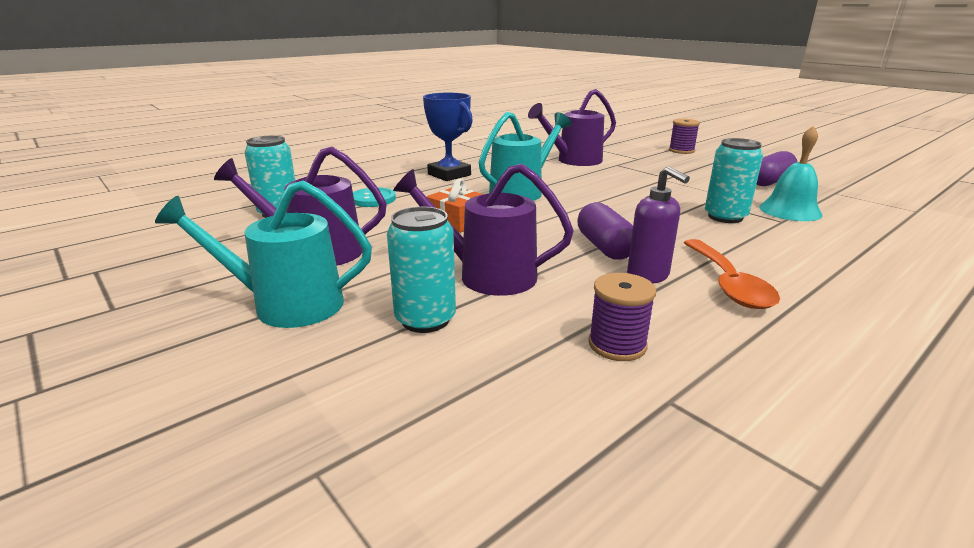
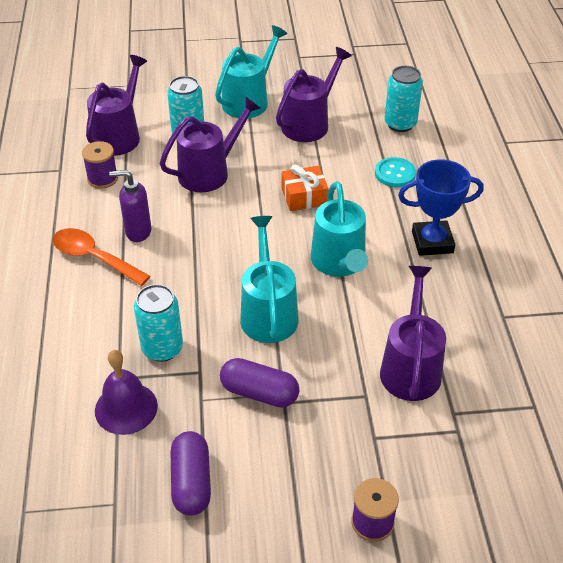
camera: 125 degrees right, 20 degrees up
(503, 384) = (119, 135): none -> purple watering can
(604, 247) = (190, 240): purple capsule -> purple capsule (259, 393)
(615, 198) = (268, 313): none -> turquoise watering can
(790, 211) = (126, 408): turquoise bell -> purple bell

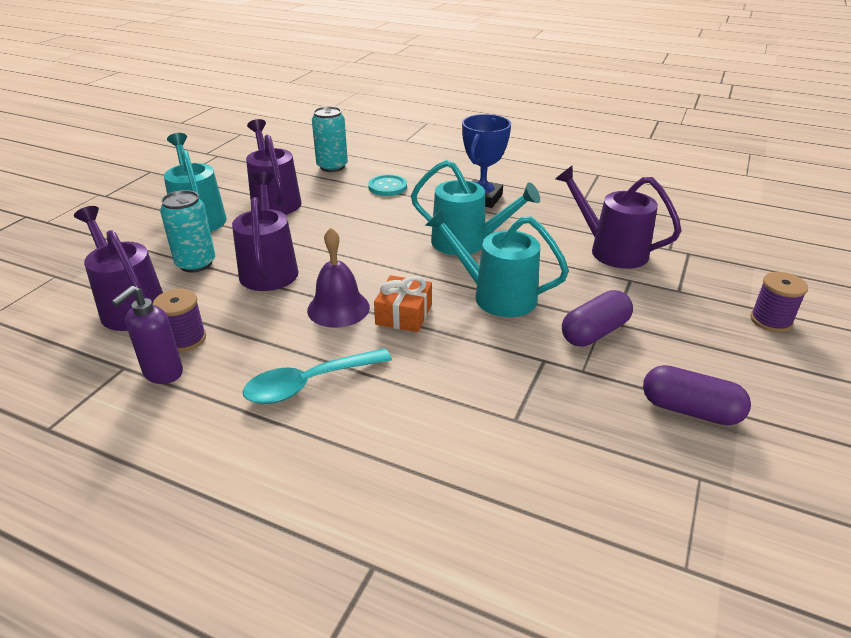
camera: 60 degrees left, 10 degrees down
(93, 257) = (308, 384): orange spoon -> turquoise spoon
(126, 408) = (564, 427): purple bell -> purple bell (338, 308)
(138, 232) = (303, 339): purple soap dispenser -> purple soap dispenser (162, 373)
(162, 348) = (494, 375): turquoise can -> none
(304, 196) = (366, 232): orange gift -> orange gift (404, 314)

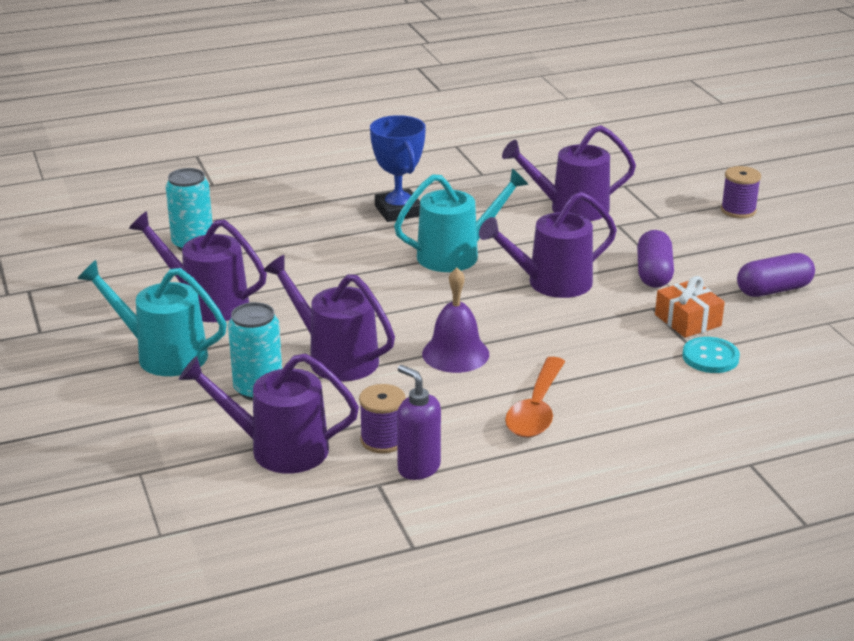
camera: 45 degrees left, 5 degrees down
(162, 373) = (418, 468): purple soap dispenser -> purple soap dispenser turned 150 degrees clockwise
(308, 384) = (536, 409): turquoise spoon -> orange spoon
(387, 187) = (292, 239): turquoise button -> turquoise button (710, 357)
(404, 314) = (511, 331): orange gift -> orange gift (688, 320)
(496, 296) = (551, 283): turquoise watering can -> purple watering can

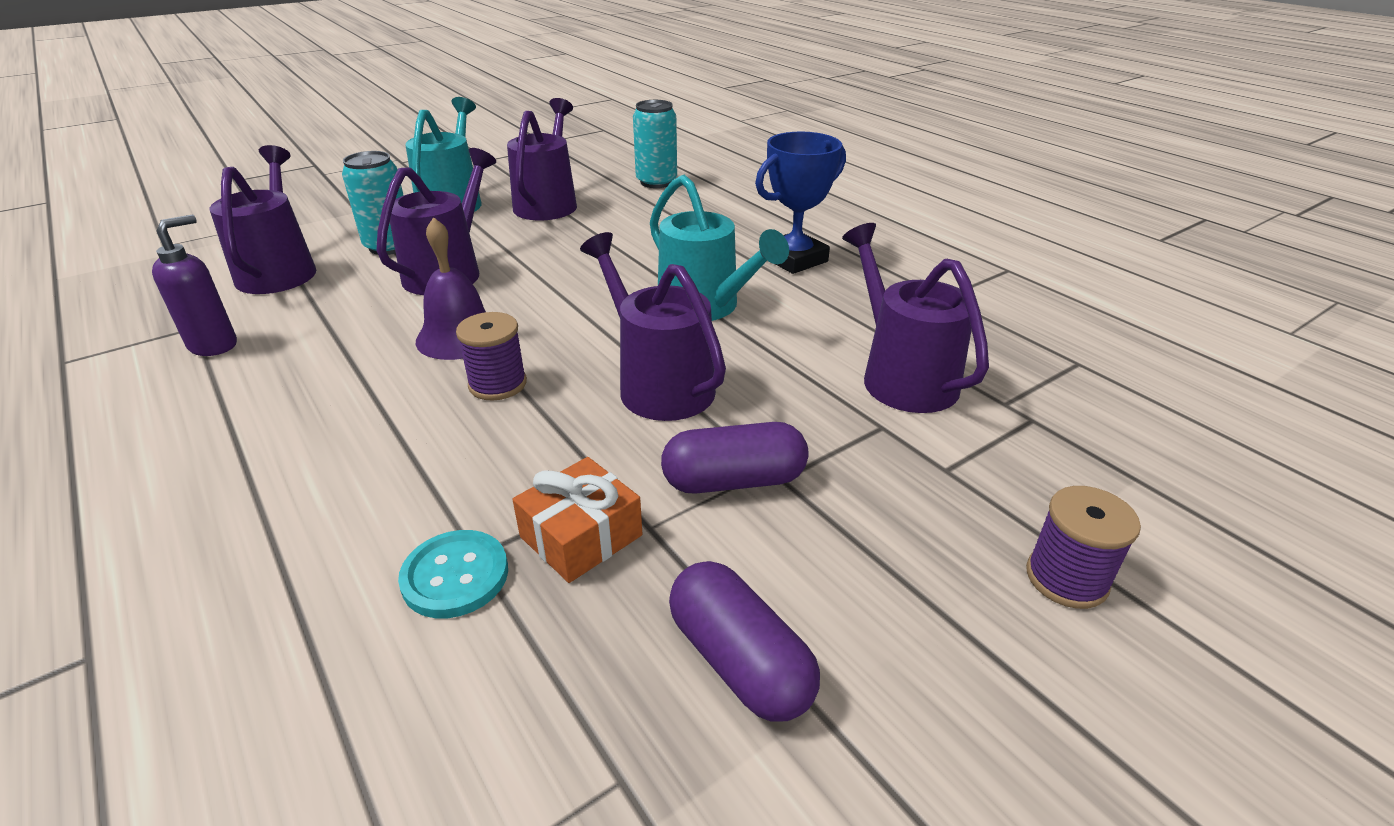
camera: 75 degrees right, 5 degrees up
(383, 440) = (278, 318): purple spool -> purple spool (497, 384)
(536, 409) = (319, 409): orange spoon -> none

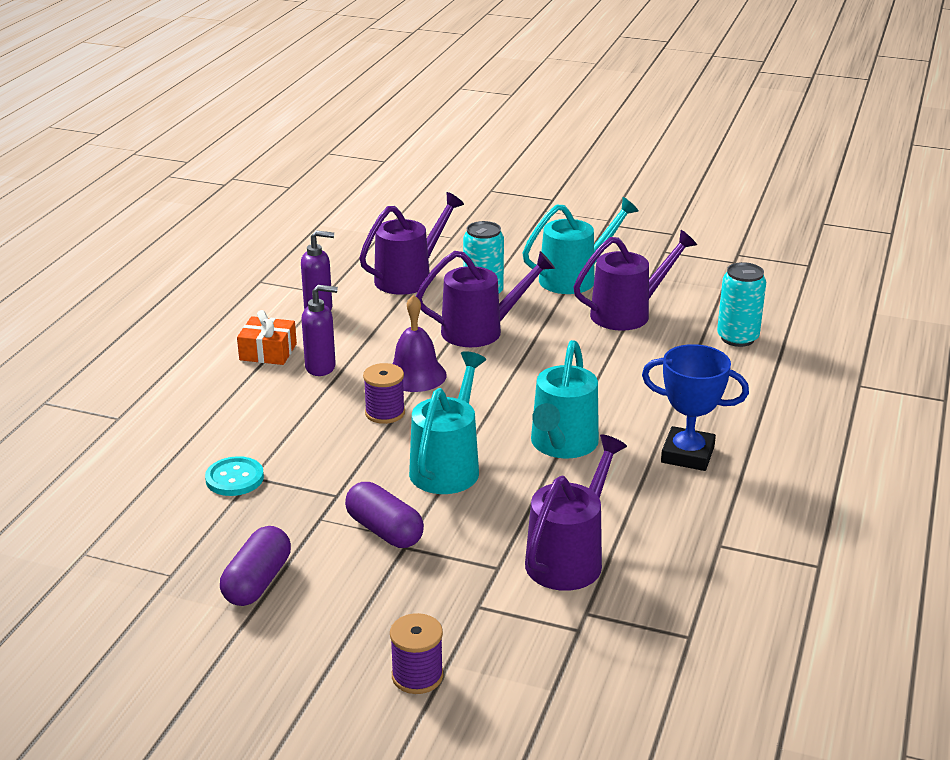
camera: 55 degrees right, 5 degrees down
(331, 392) = (321, 367): none -> purple soap dispenser
(581, 536) = (293, 500): orange gift -> orange gift (268, 352)
(658, 384) = (448, 466): purple watering can -> turquoise watering can

